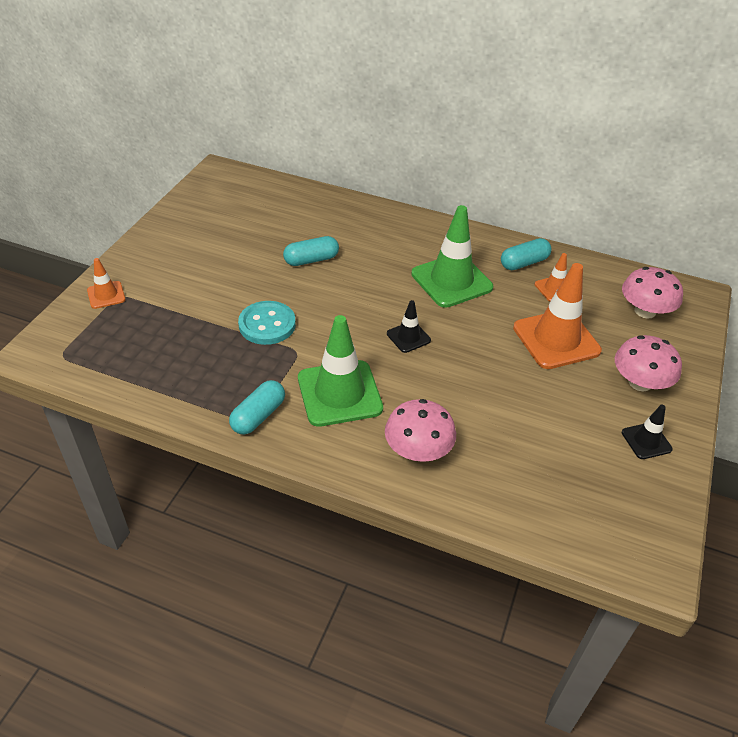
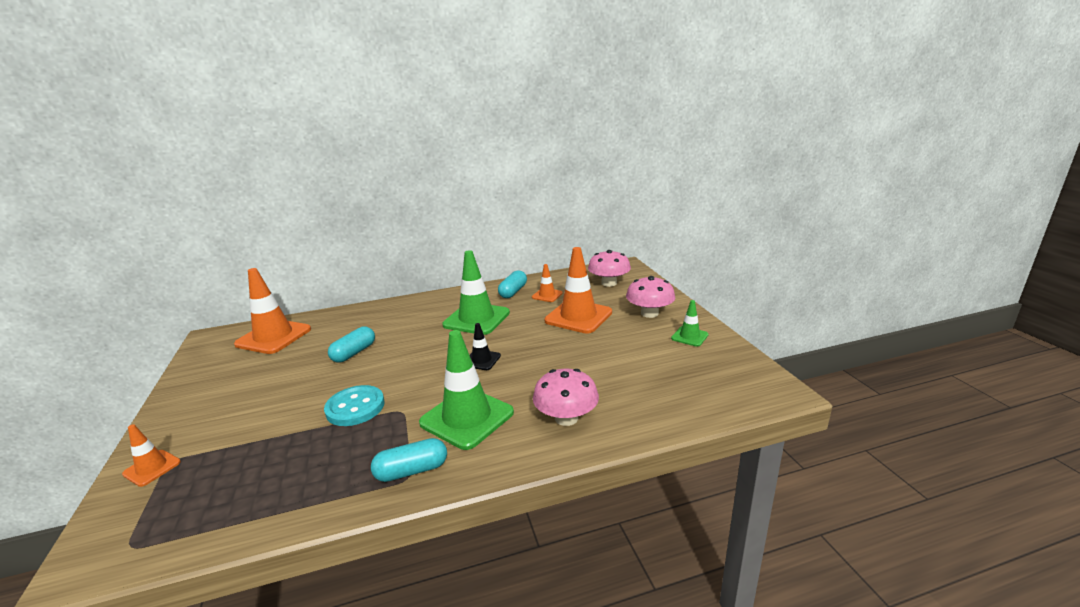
camera: 35 degrees left, 20 degrees down
(258, 416) = (412, 471): turquoise capsule -> turquoise capsule turned 75 degrees clockwise
(264, 200) = (273, 337): none -> orange traffic cone
(646, 441) = (689, 336): black traffic cone -> green traffic cone

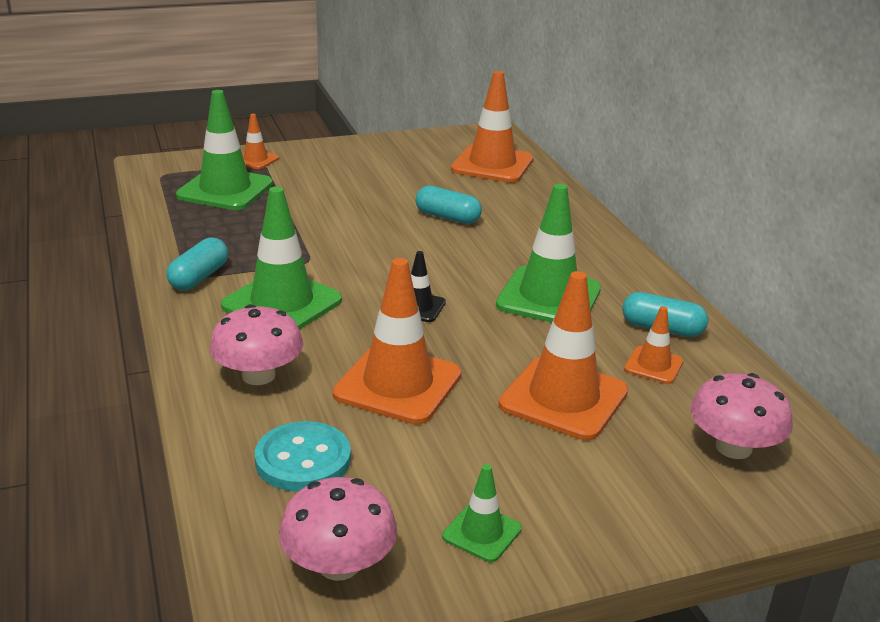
camera: 85 degrees right, 5 degrees up
(219, 481) = (225, 190): none -> green traffic cone
(355, 407) = (323, 234): turquoise button -> turquoise button (303, 460)
(412, 471) = (199, 277): turquoise capsule -> turquoise capsule turned 45 degrees clockwise
(571, 363) = (398, 384): none -> orange traffic cone
(649, 313) = (585, 490): pink mushroom -> pink mushroom (339, 565)

